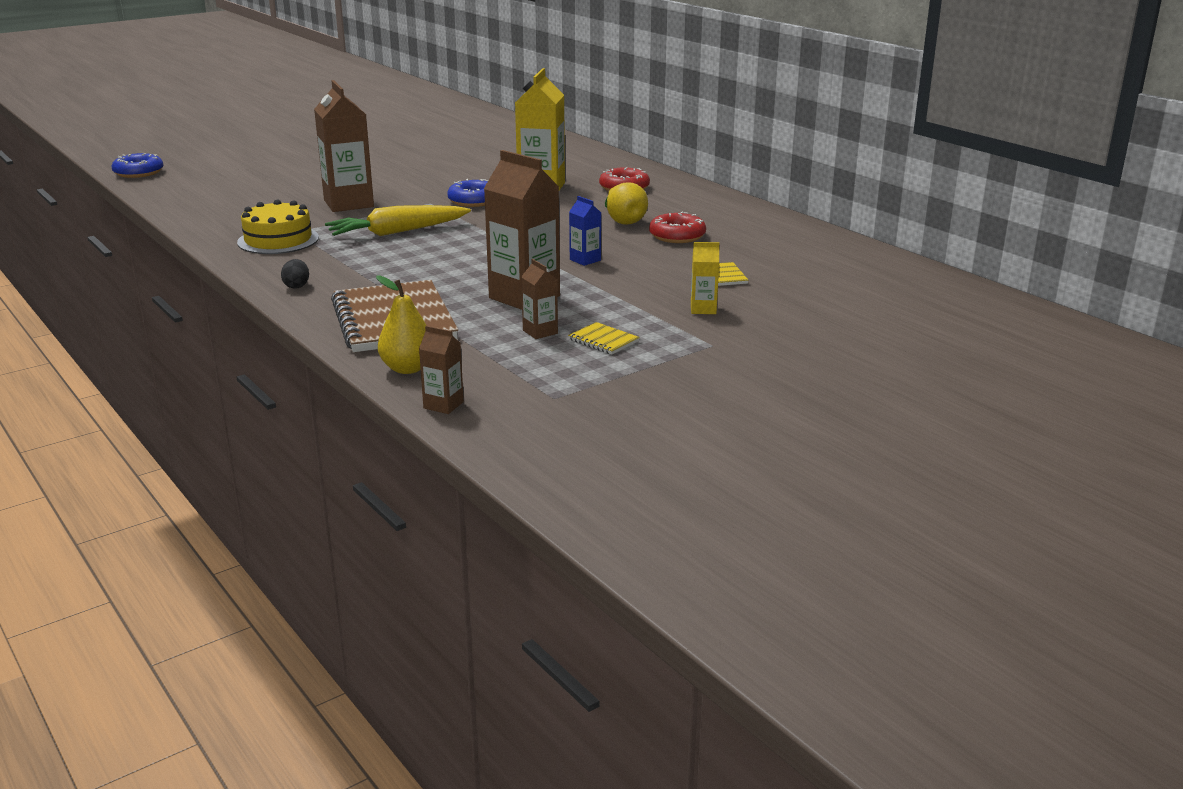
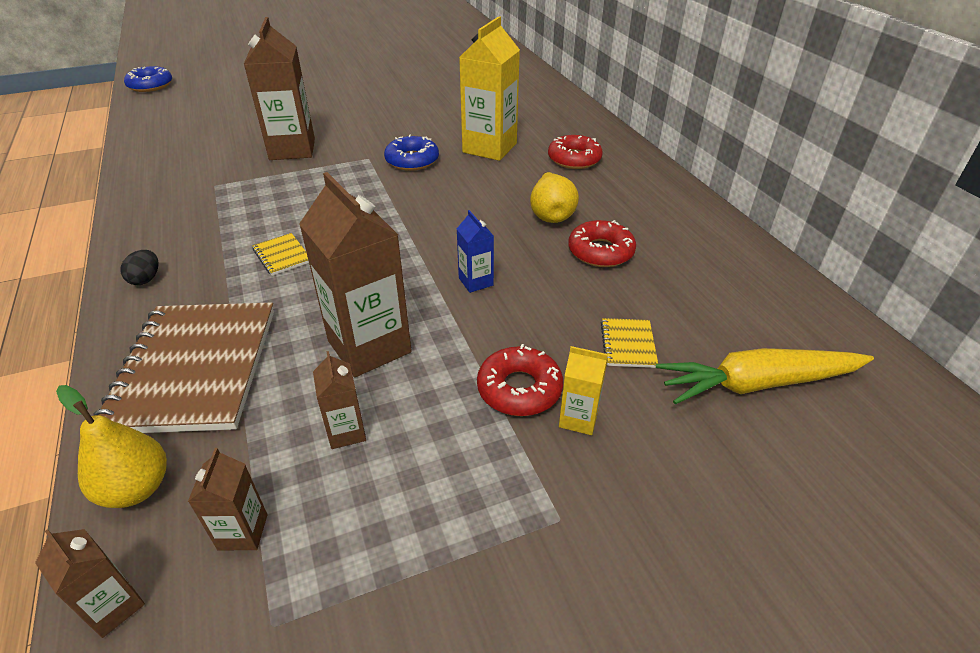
camera: 15 degrees right, 15 degrees up
(278, 240) = (188, 197): yellow cake -> none
(397, 232) = (308, 200): yellow carrot -> yellow carrot (757, 384)
(503, 373) = (243, 532): none -> brown carton
(603, 340) = (415, 472): yellow notebook -> yellow notebook (282, 256)
(653, 302) = (519, 389): none -> red donut

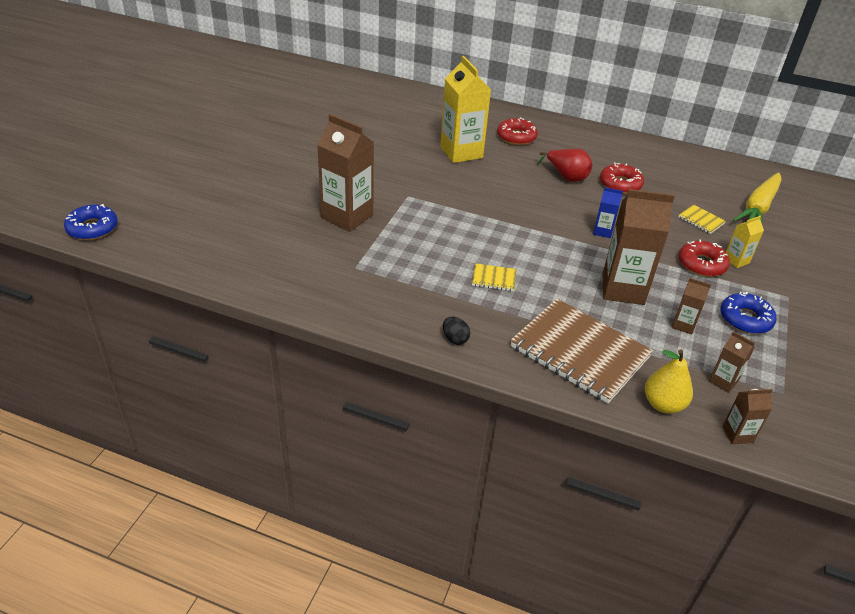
camera: 50 degrees left, 0 degrees up
(412, 160) = (436, 183): blue donut -> blue donut (745, 319)
(551, 214) = (566, 176): yellow pear -> red pear

